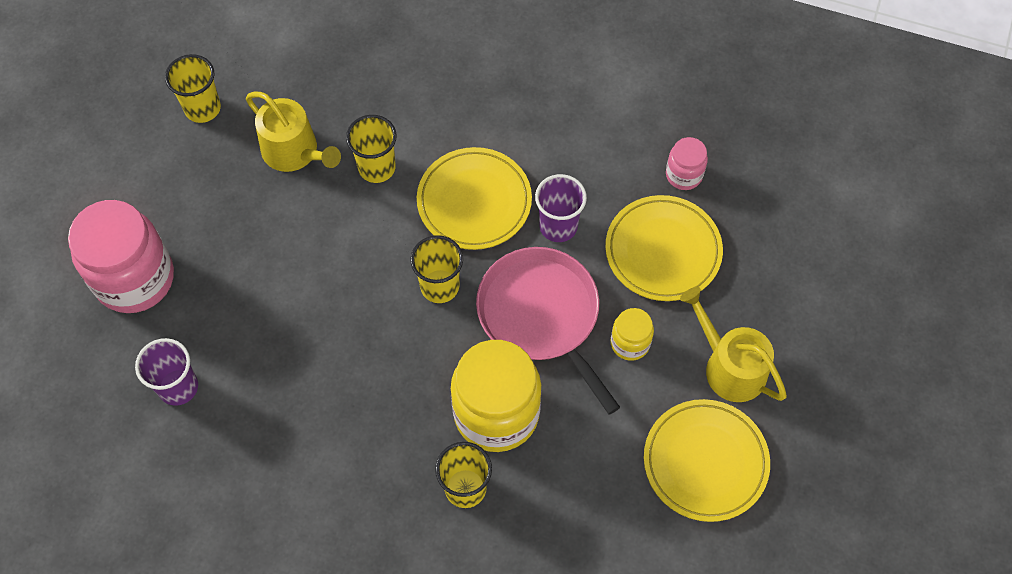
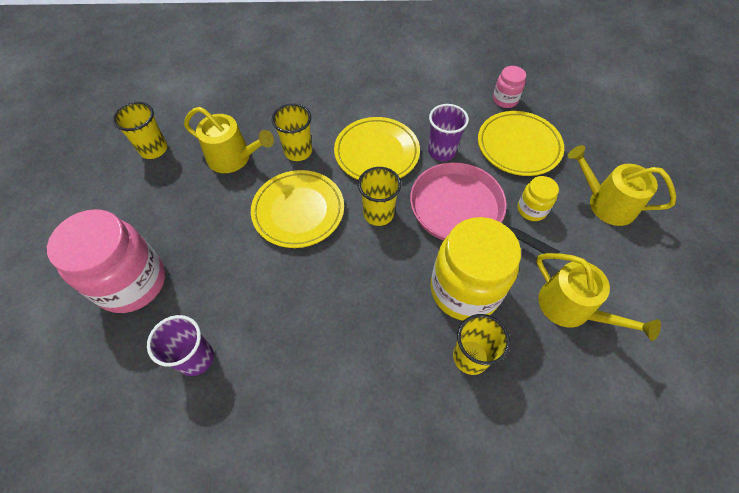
camera: 20 degrees left, 5 degrees down
(607, 476) = (571, 308): none -> yellow watering can
(705, 462) = (632, 273): yellow plate -> yellow plate (298, 211)

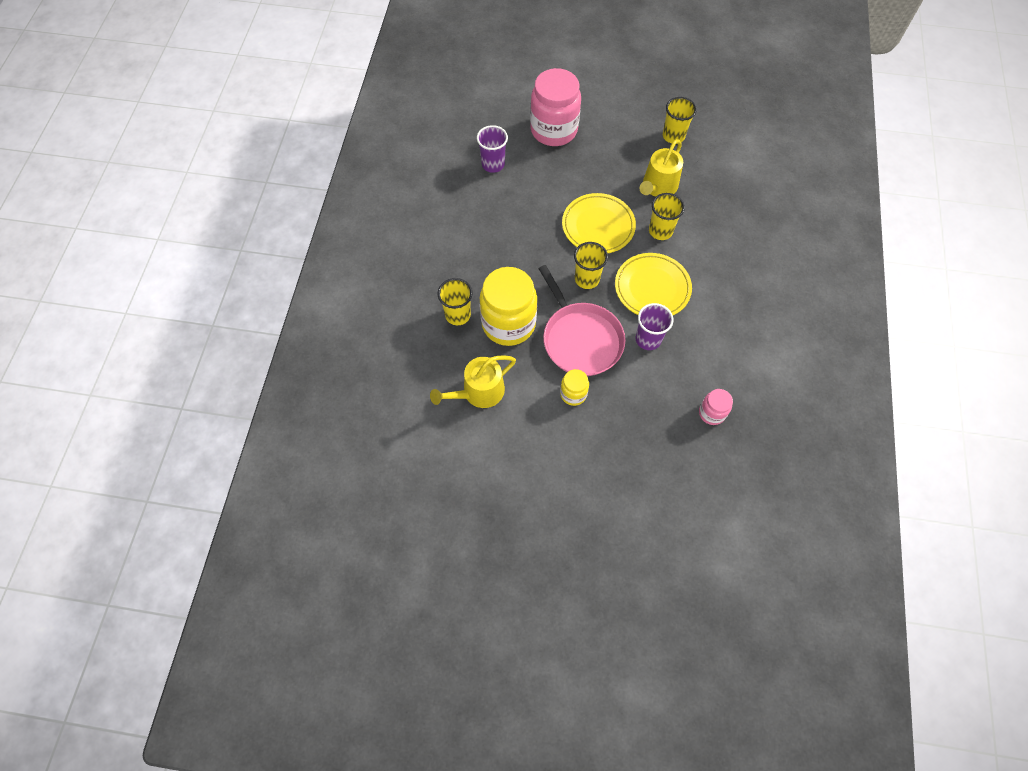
camera: 100 degrees right, 5 degrees up
(461, 211) = (580, 339): pink pan -> pink pan turned 105 degrees clockwise
(518, 146) = (647, 406): yellow plate -> none
(606, 203) = (570, 459): yellow watering can -> none

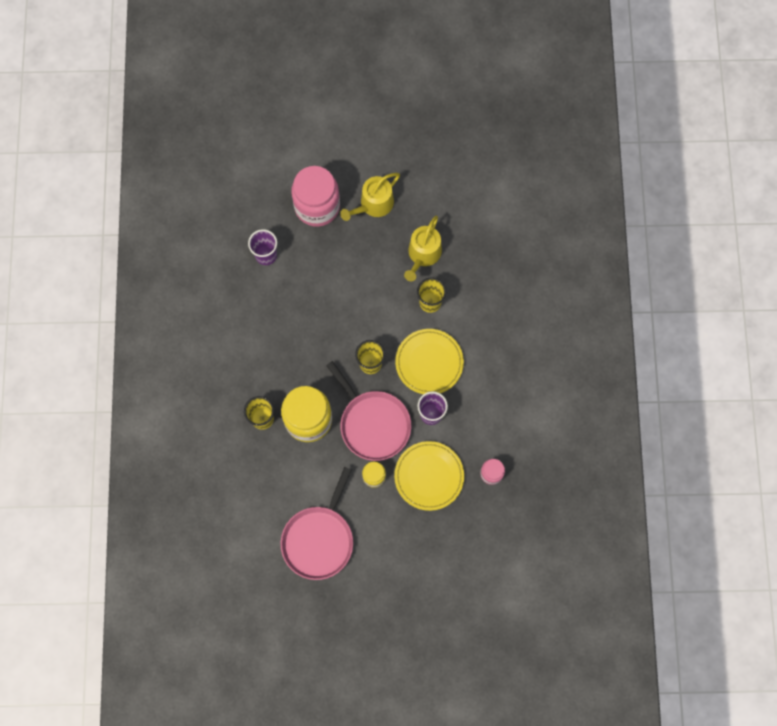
camera: 10 degrees left, 10 degrees up
(479, 392) = (294, 488): yellow watering can -> yellow watering can (373, 204)
(498, 452) = (319, 539): none -> pink pan
(598, 226) = (373, 306): yellow plate -> yellow plate (429, 476)
(673, 136) = (431, 194): yellow cup -> none

